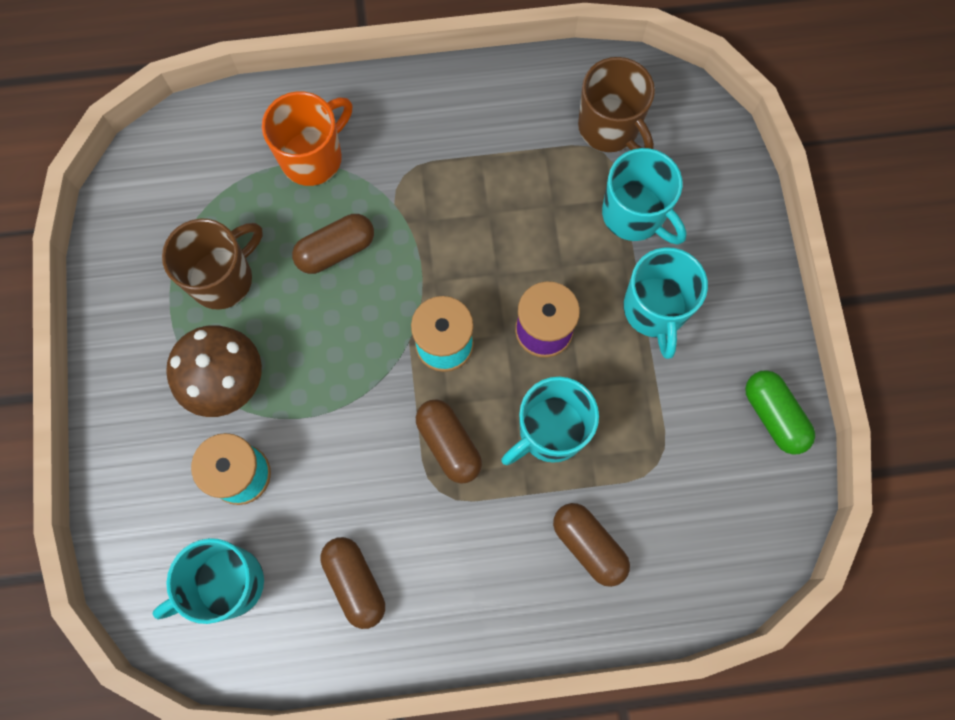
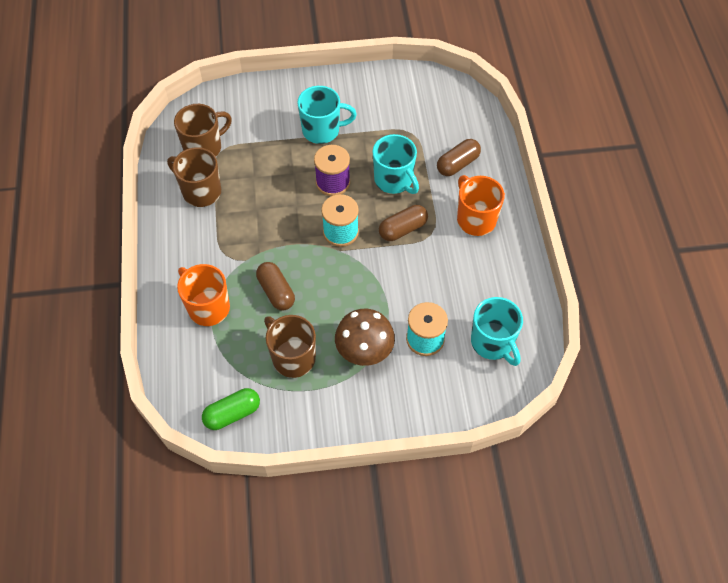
camera: 90 degrees left, 15 degrees down
(355, 582) = (486, 275): brown capsule -> none
(469, 570) = (475, 219): none -> orange mug
(522, 130) = (200, 191): none -> brown mug
(634, 215) = (262, 137): turquoise mug -> none
(773, 416) = (383, 82): green capsule -> green capsule (232, 413)

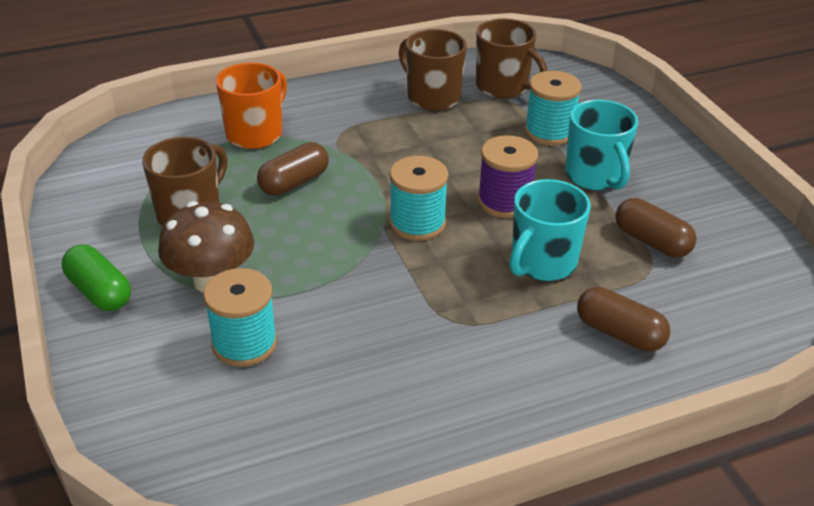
camera: 75 degrees right, 20 degrees down
(200, 191) = (432, 97): brown mug -> brown mug turned 60 degrees counterclockwise
(232, 413) = (100, 180): green capsule -> green capsule (99, 292)
(267, 138) = (549, 132): none -> turquoise spool
(403, 229) = (450, 287): brown capsule -> brown capsule (651, 241)
(475, 219) = (510, 373): orange mug -> none
(492, 343) = (253, 432): turquoise mug -> none

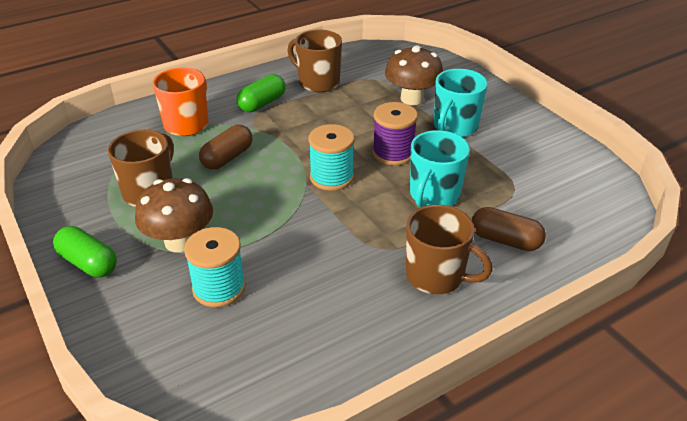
camera: 10 degrees left, 0 degrees up
(354, 117) = (262, 103): none -> green capsule
(503, 87) = (369, 70): brown mug -> brown mug (436, 276)
(549, 132) = (412, 99): turquoise spool -> brown mushroom
(595, 176) = (454, 127): turquoise mug -> turquoise mug turned 60 degrees clockwise
(651, 241) = (509, 170): brown capsule -> none

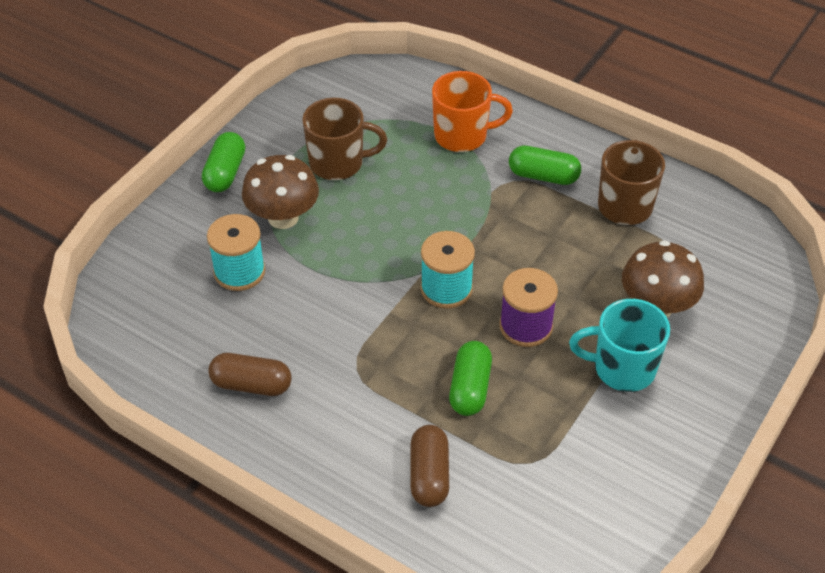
camera: 65 degrees right, 10 degrees up
(227, 158) = (426, 193): brown capsule -> brown capsule (251, 384)
(433, 195) = (470, 388): turquoise mug -> green capsule
(436, 276) = (339, 429): brown mug -> none

